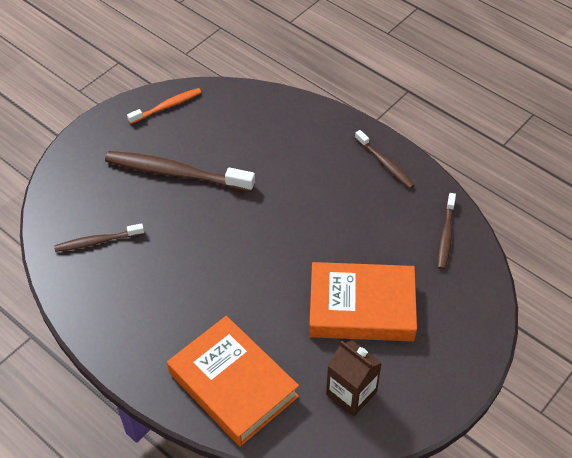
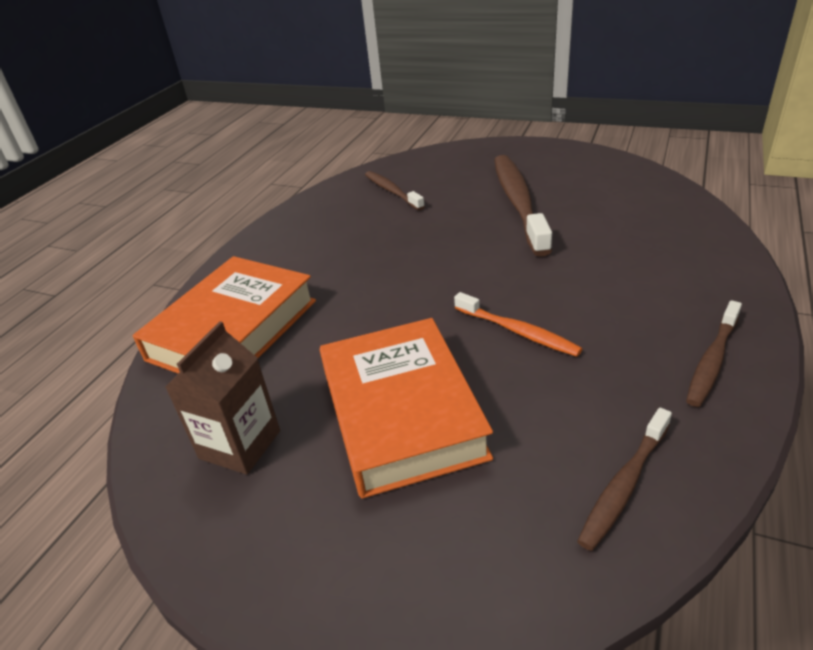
camera: 75 degrees right, 15 degrees down
(167, 106) = (609, 169): orange toothbrush -> orange toothbrush (518, 331)
(446, 235) = (624, 485): brown toothbrush -> brown toothbrush turned 45 degrees counterclockwise

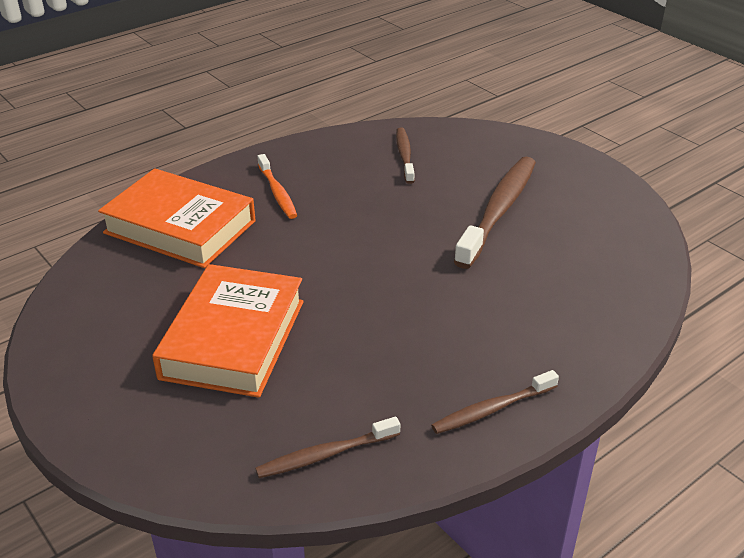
camera: 25 degrees right, 0 degrees up
(233, 330) = (180, 227): orange book -> orange book turned 60 degrees clockwise
(240, 444) = (117, 311): brown carton -> none
(518, 331) = (373, 320): orange toothbrush -> orange toothbrush (277, 192)

